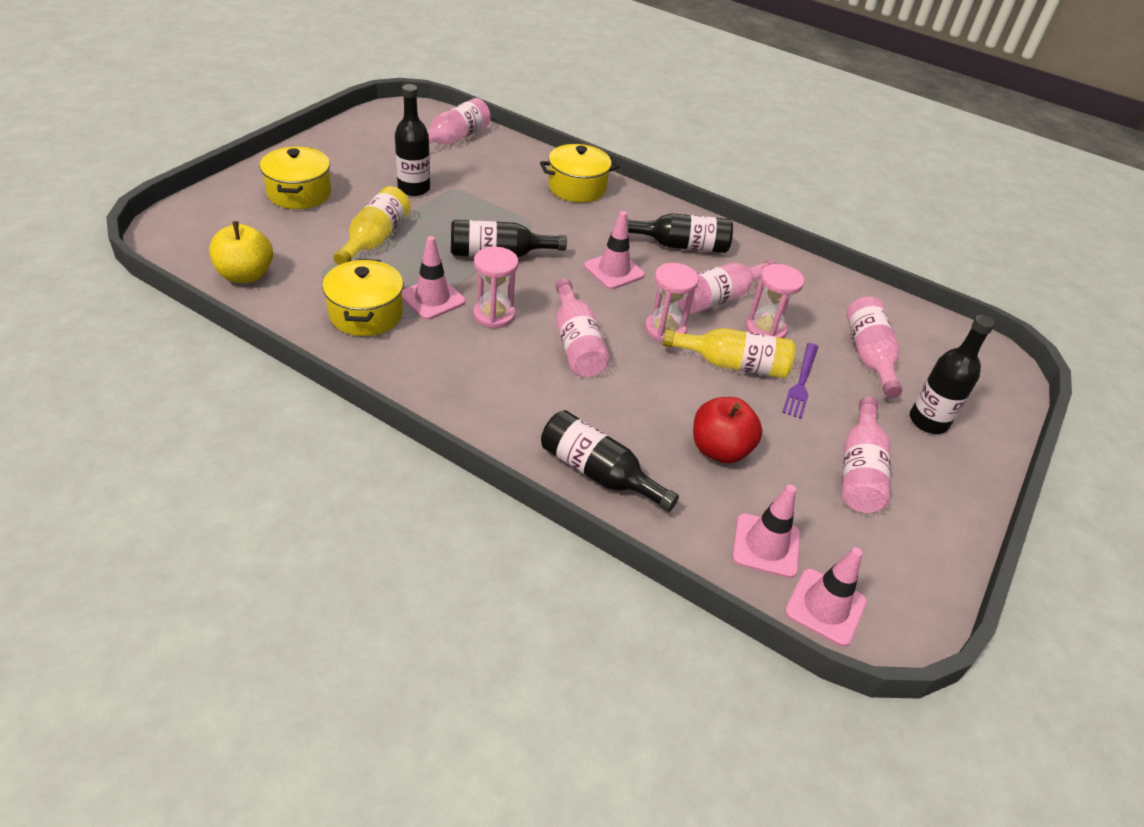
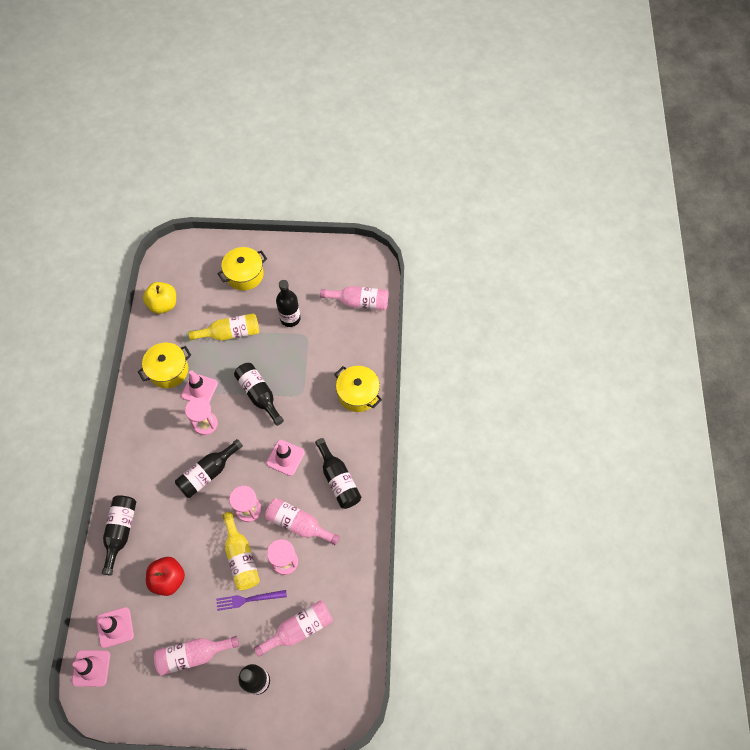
camera: 65 degrees right, 20 degrees up
(576, 343) = (208, 473): pink bottle -> black bottle

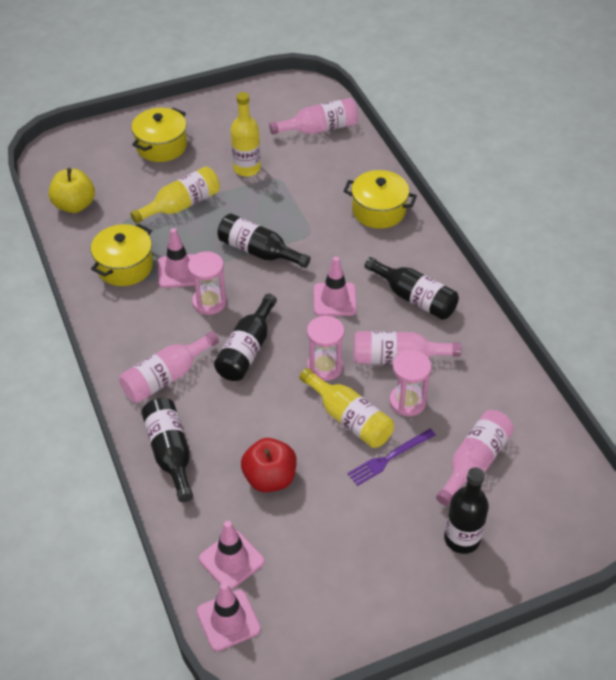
camera: 25 degrees left, 15 degrees down
(193, 655) = (359, 546): pink bottle -> pink bottle (166, 377)
(290, 318) = (246, 168): black bottle -> yellow bottle

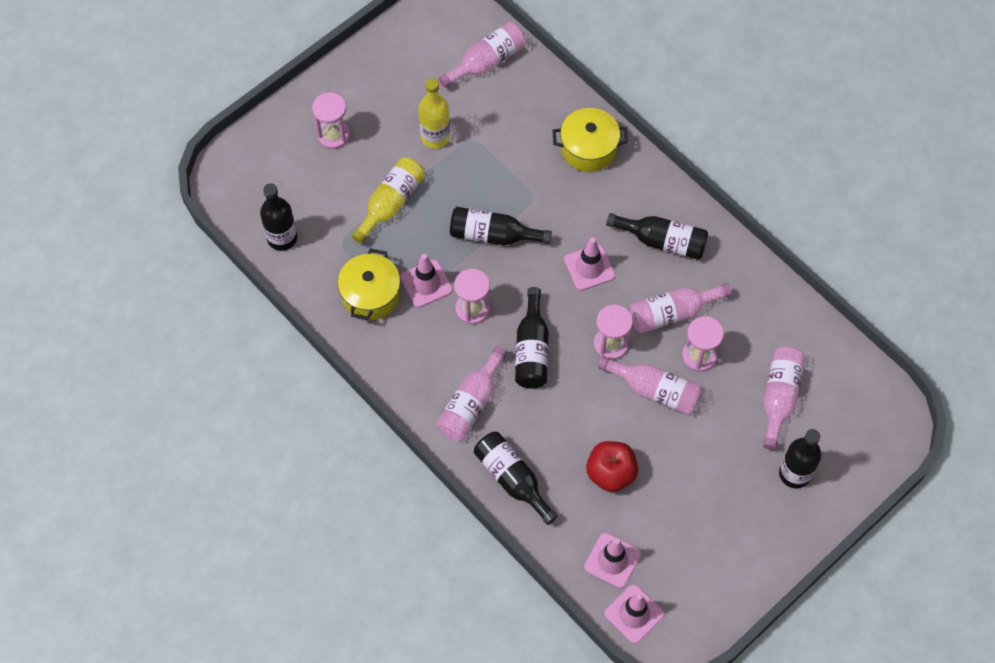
camera: 20 degrees left, 15 degrees up
(74, 205) = (282, 238): yellow apple -> black bottle
(161, 146) = (333, 135): yellow pot -> pink hourglass
(349, 418) = (655, 390): yellow bottle -> pink bottle
(389, 458) = (705, 418): purple fork -> none

